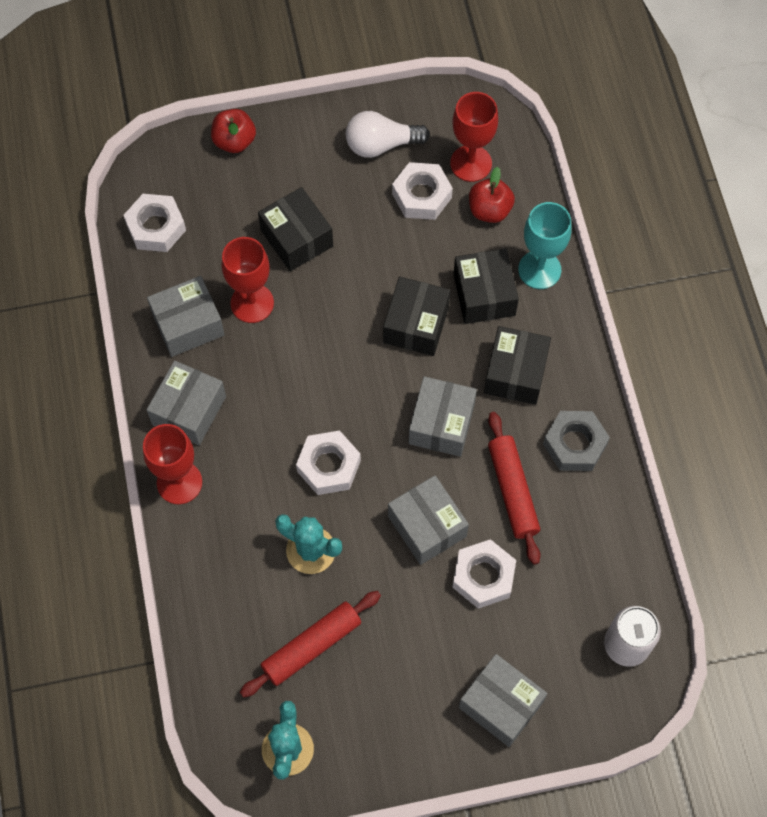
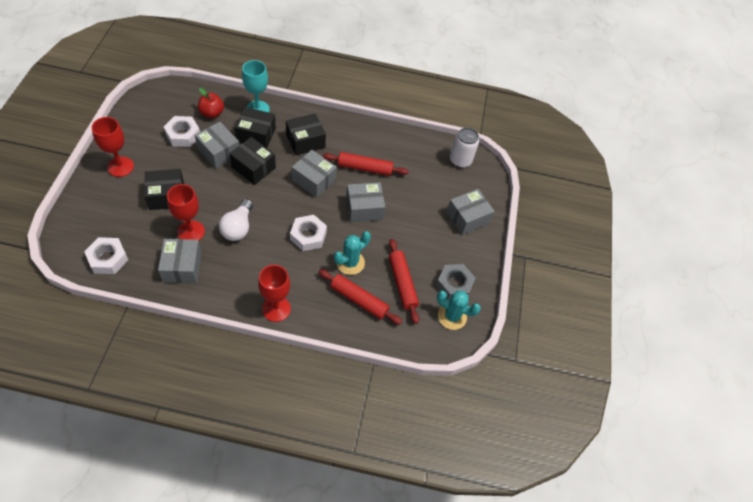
camera: 75 degrees left, 10 degrees down
(189, 410) = (235, 287): grey box -> grey box (219, 152)
(234, 141) = (83, 199): red apple -> none
(249, 593) = (359, 300): none -> red rolling pin
(381, 145) = (140, 138): white light bulb -> white light bulb (238, 227)
(471, 163) = (180, 109): red goblet -> red goblet (120, 167)
(483, 577) = (402, 197): white nut -> none
(515, 373) = (305, 141): black box -> black box turned 60 degrees counterclockwise
(575, 444) = (355, 136): grey nut -> grey nut (454, 284)

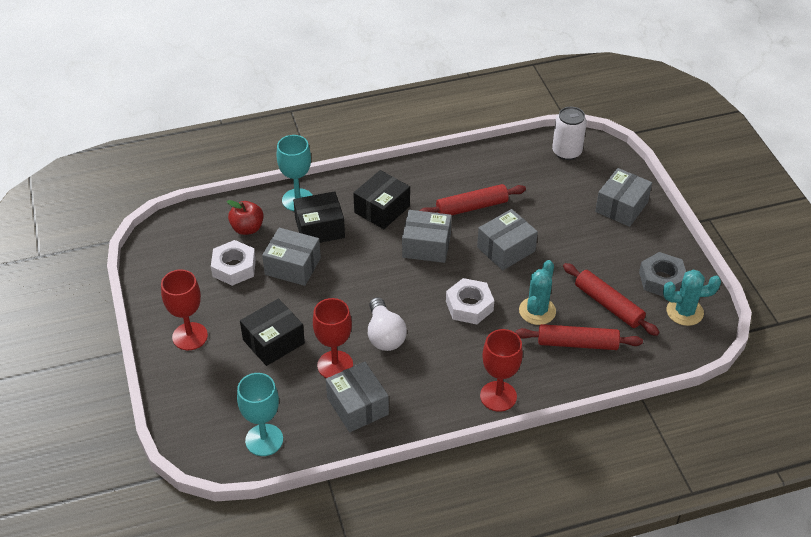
camera: 20 degrees left, 10 degrees down
(108, 259) = (264, 440): white nut -> turquoise goblet
(253, 167) = (347, 264): black box -> none

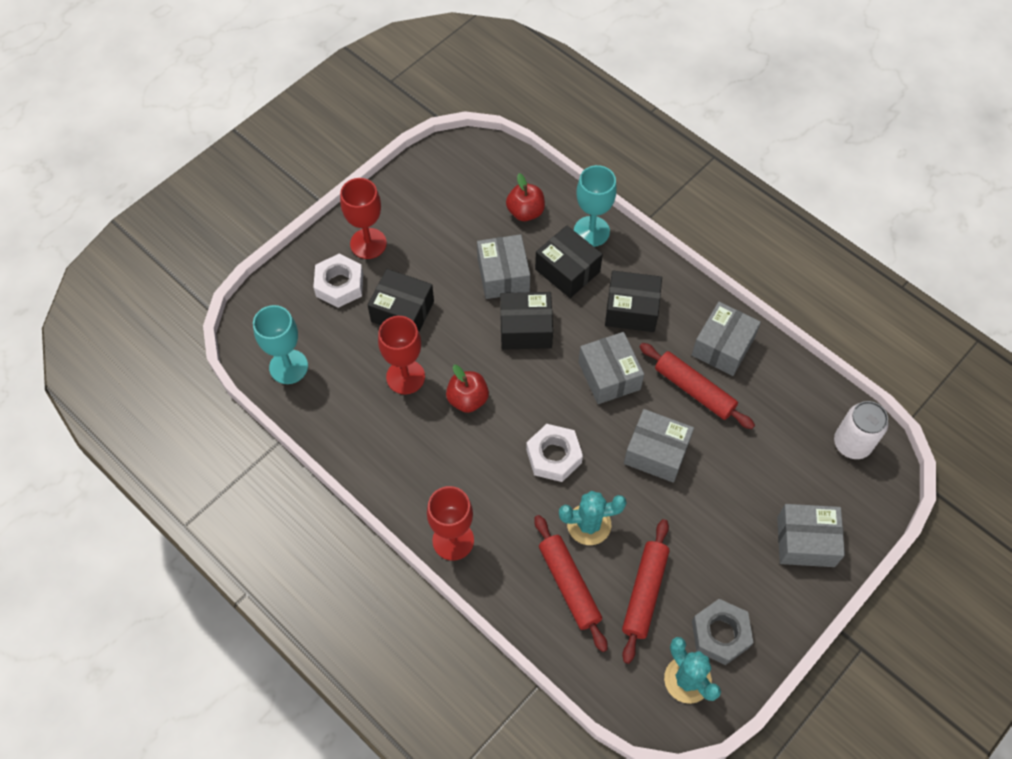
camera: 60 degrees right, 15 degrees up
(234, 267) = (470, 230): white nut -> white nut (339, 285)
(350, 274) = (526, 329): none -> black box
(357, 406) = (369, 421): grey box -> grey box (723, 347)
(384, 335) = (467, 399): white light bulb -> red apple

